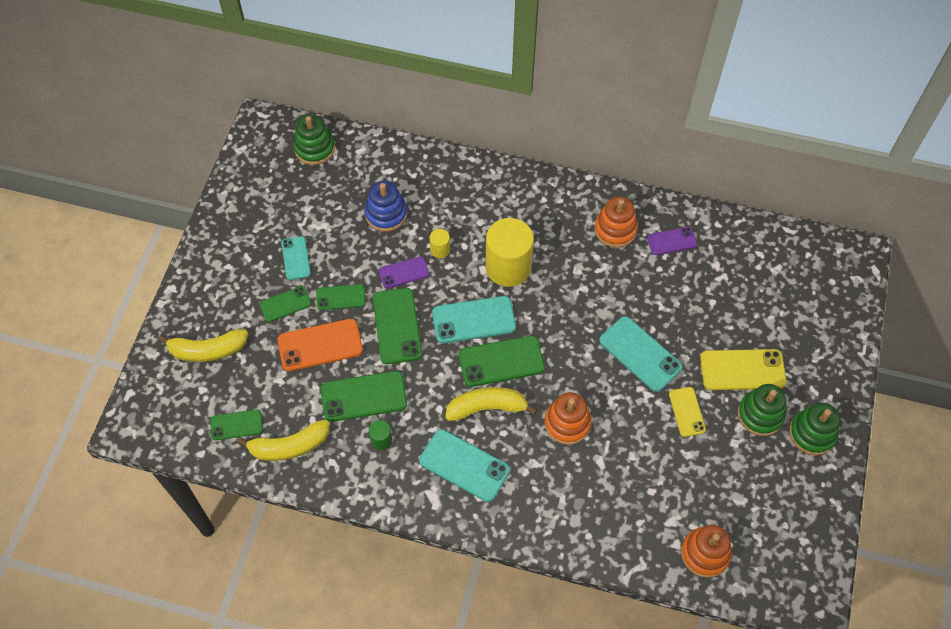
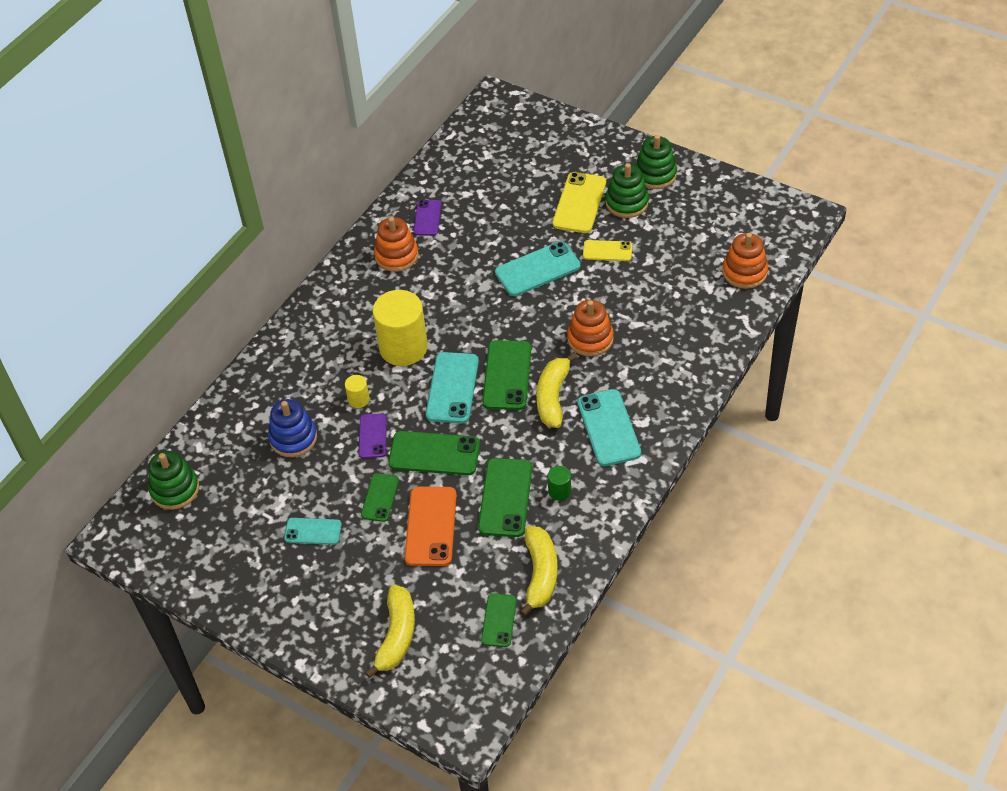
camera: 70 degrees left, 10 degrees down
(285, 304) = (367, 551): green phone -> none
(464, 465) = (609, 428): turquoise phone -> turquoise phone turned 60 degrees counterclockwise

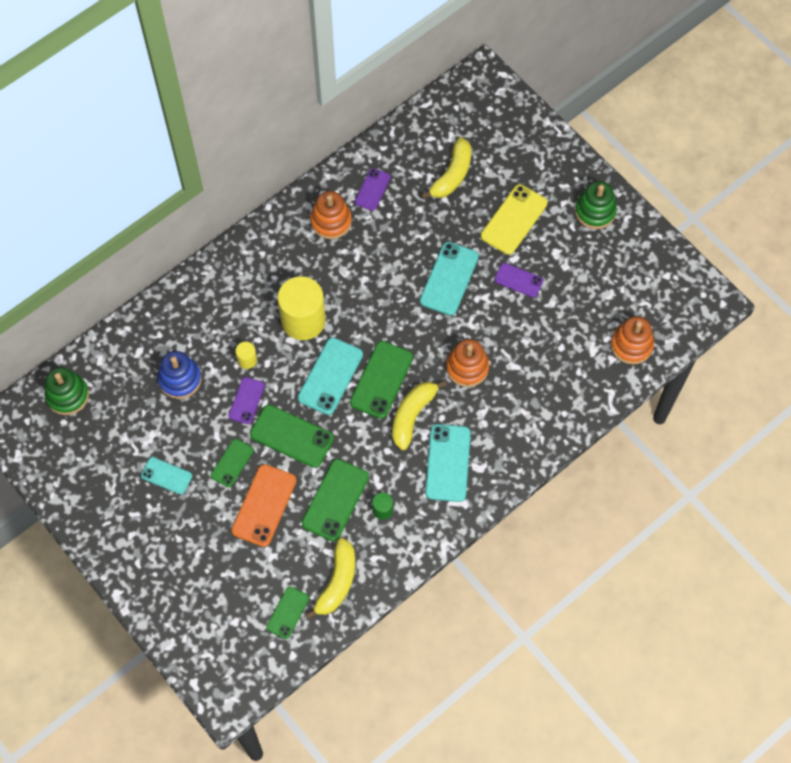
camera: 15 degrees right, 15 degrees up
(396, 636) = (201, 597): yellow banana -> yellow banana (452, 175)
(537, 269) = (449, 279): turquoise phone -> turquoise phone turned 60 degrees counterclockwise
(607, 251) = (518, 280): yellow phone -> purple phone
(626, 203) = (556, 234): green stacking toy -> none

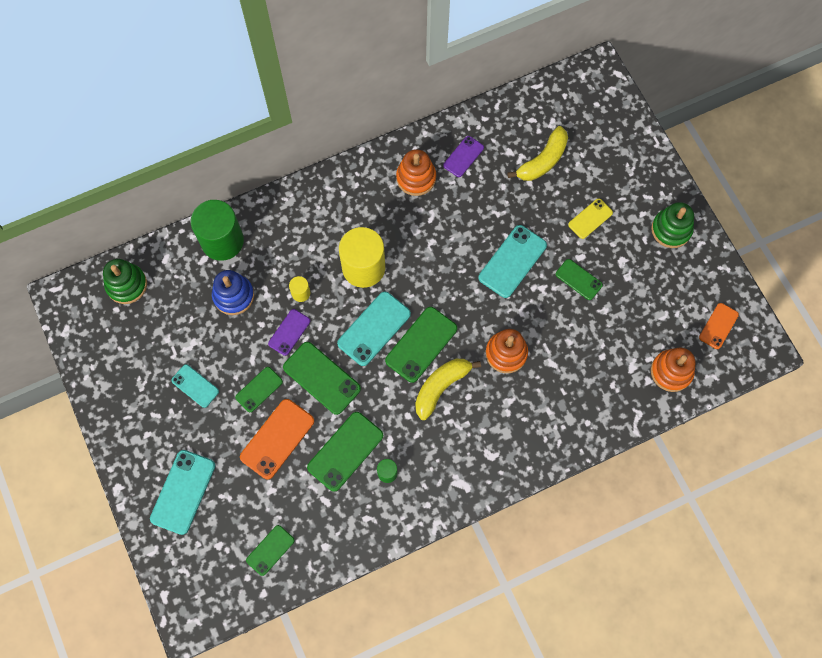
camera: 15 degrees right, 5 degrees up
(153, 329) = (222, 241): none -> green cylinder
(337, 582) = (324, 533): yellow banana -> none
(448, 463) = (462, 443): turquoise phone -> turquoise phone (183, 492)
(514, 220) = (590, 219): yellow phone -> yellow phone, size x0.61
(518, 280) = (578, 279): purple phone -> green phone
(665, 291) = (718, 326): none -> orange phone

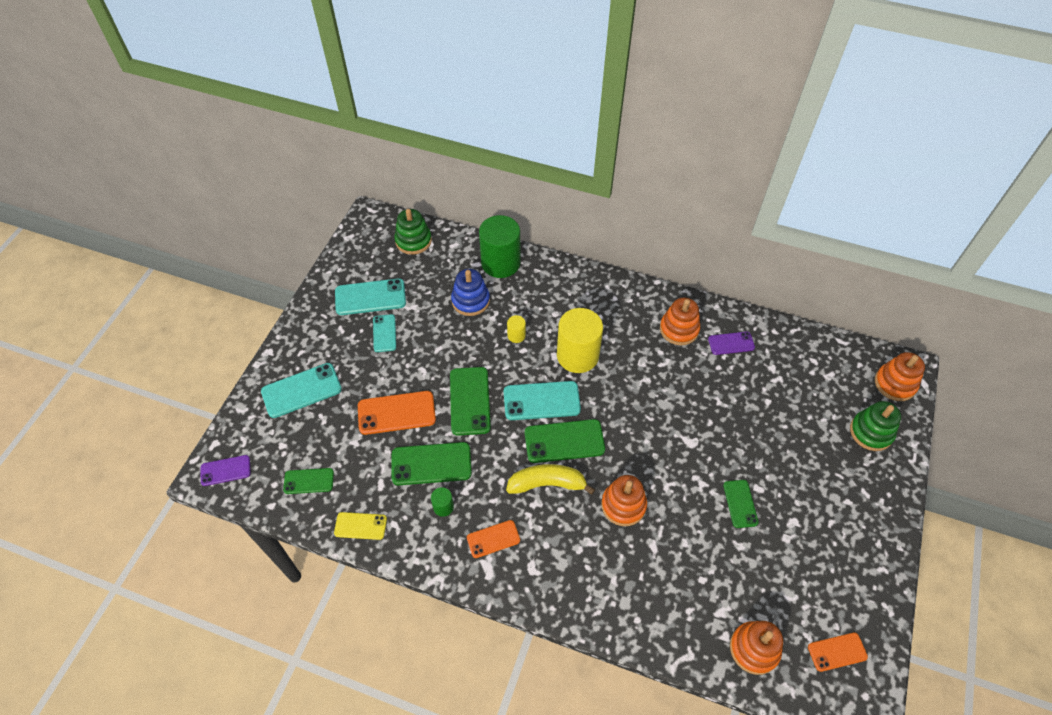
camera: 45 degrees right, 15 degrees down
(259, 389) = (421, 371): green phone -> none
(289, 332) = (481, 353): purple phone -> purple phone (225, 470)
(444, 461) = (493, 539): none -> orange phone
(512, 261) = (697, 444): turquoise phone -> turquoise phone (370, 297)
(542, 161) = (794, 395): yellow banana -> none
(590, 219) = (795, 467): yellow phone -> yellow phone (360, 526)
(599, 91) = (895, 384): none -> orange stacking toy
(671, 229) = (863, 535): green stacking toy -> green stacking toy (871, 432)

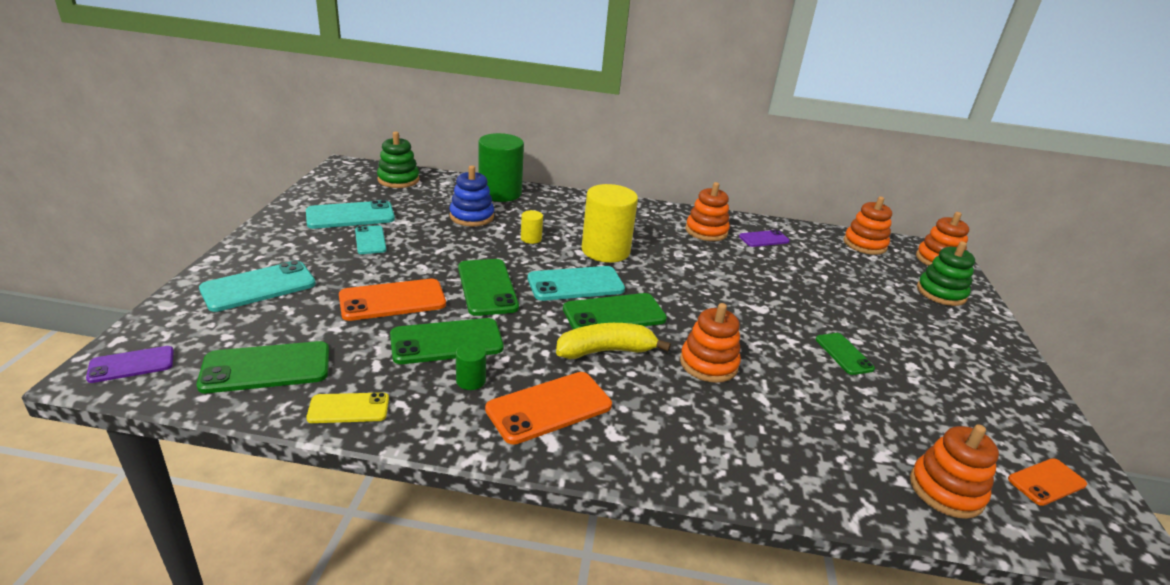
camera: 15 degrees left, 25 degrees down
(309, 481) = (266, 368): green phone -> green phone, size x1.65
(493, 539) = (549, 407): orange phone -> orange phone, size x1.65
(830, 355) = (864, 244): none -> orange stacking toy

